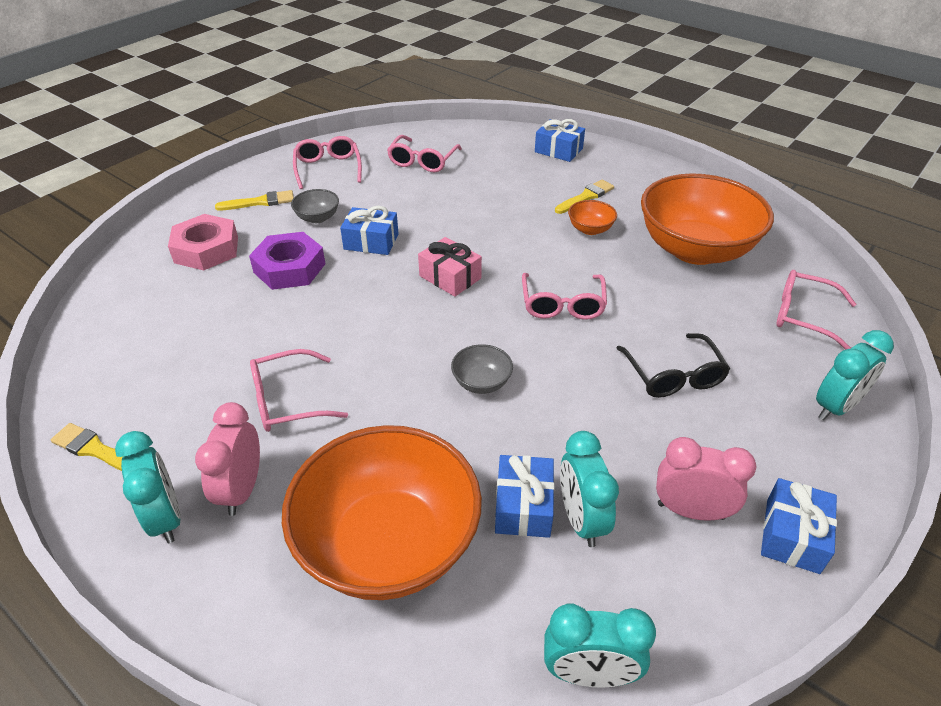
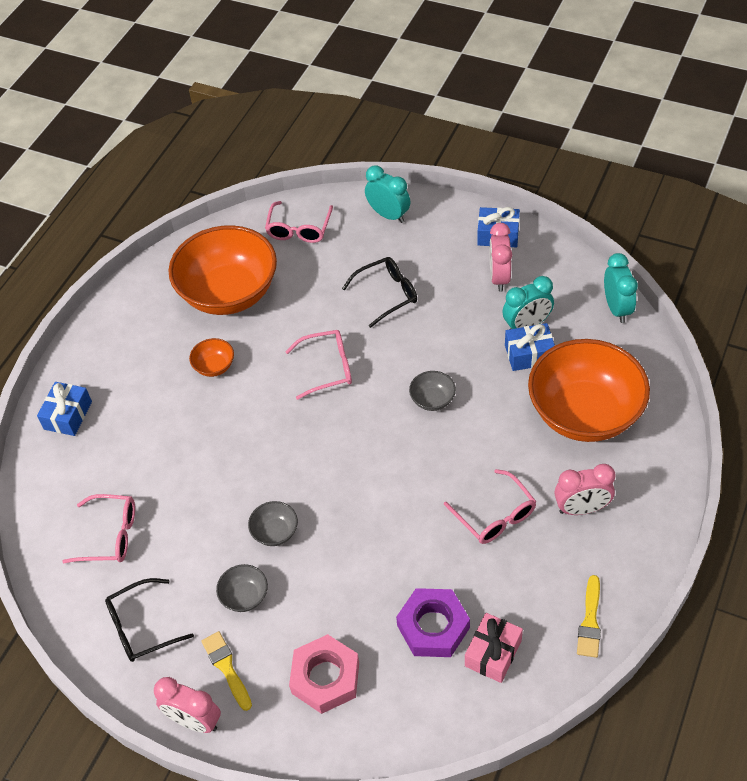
camera: 100 degrees left, 10 degrees up
(165, 518) = (621, 543): turquoise clock -> none
(230, 184) = (195, 720): none -> pink clock
(289, 268) = (335, 586): purple nut -> purple nut (433, 627)
(328, 169) = (142, 626): pink glasses -> black glasses
(371, 242) = (275, 532): blue gift -> grey bowl
(450, 277) = (313, 453): pink gift -> pink gift (493, 653)
(586, 197) = (159, 378): yellow brush -> none

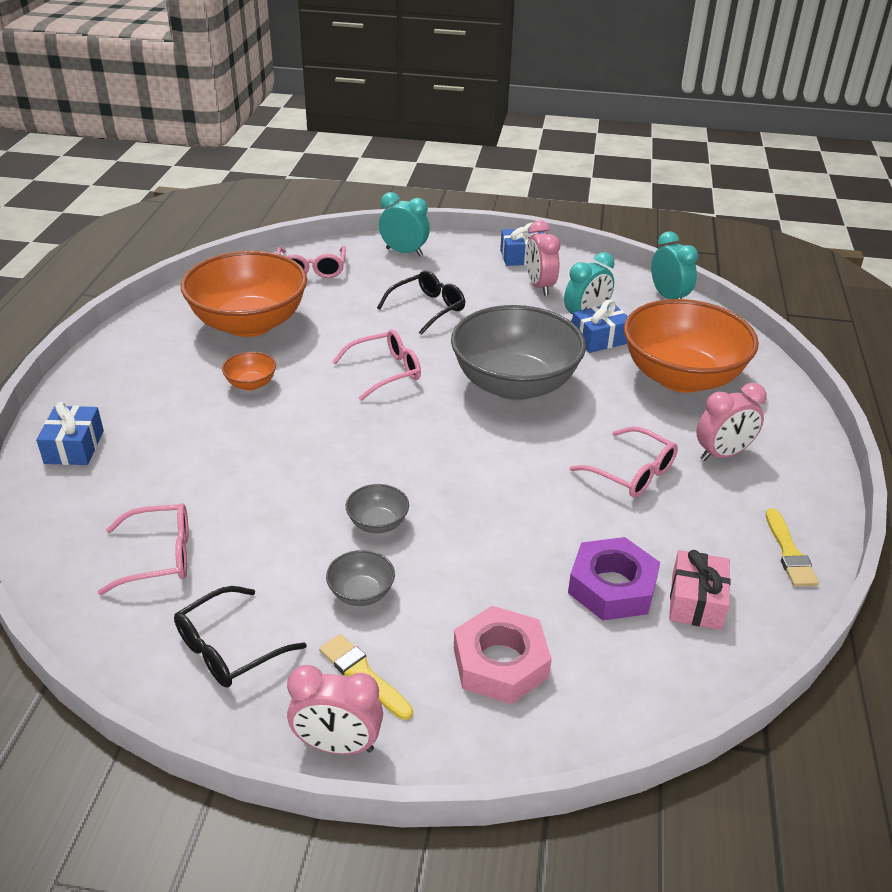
camera: 20 degrees left, 15 degrees down
(432, 400) = (514, 384): grey bowl -> grey bowl, size x2.49

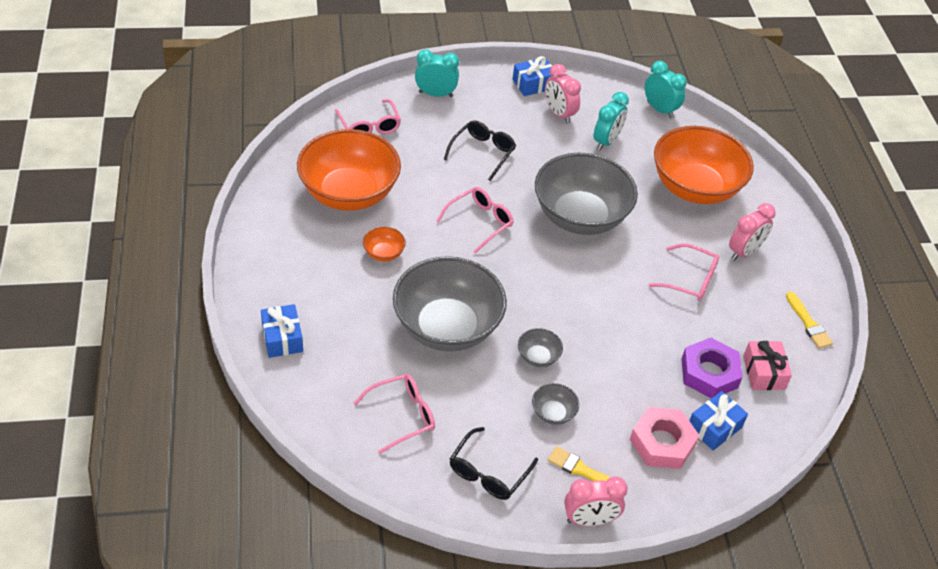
camera: 20 degrees left, 10 degrees up
(279, 470) = (447, 327): none -> grey bowl
(599, 339) = (624, 161): blue gift -> blue gift (714, 427)

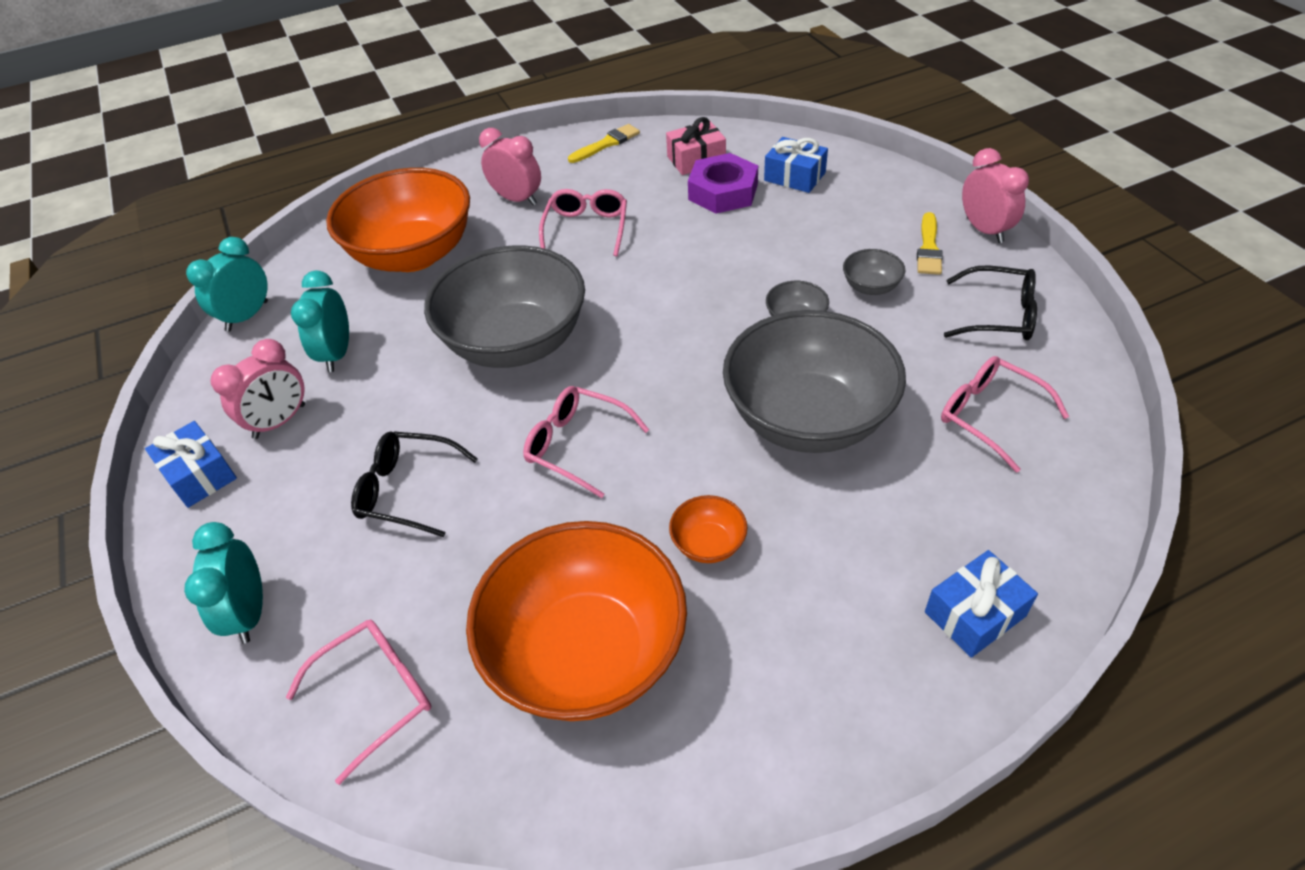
camera: 100 degrees left, 0 degrees up
(606, 141) = (337, 354): turquoise clock -> turquoise clock turned 105 degrees counterclockwise
(662, 443) = (843, 204): pink nut -> none

